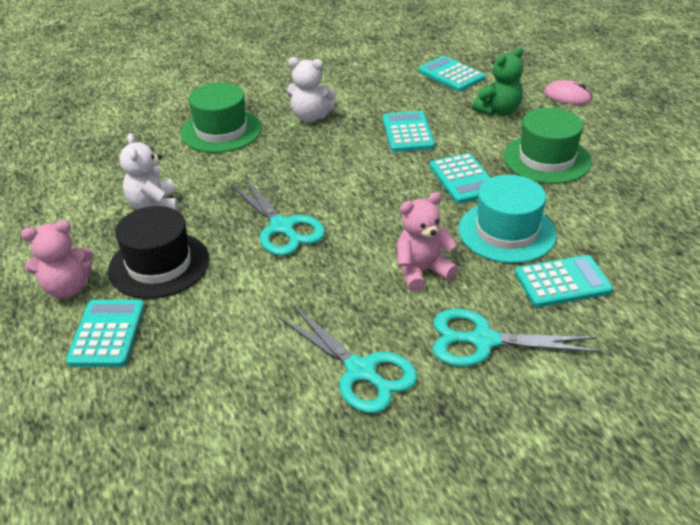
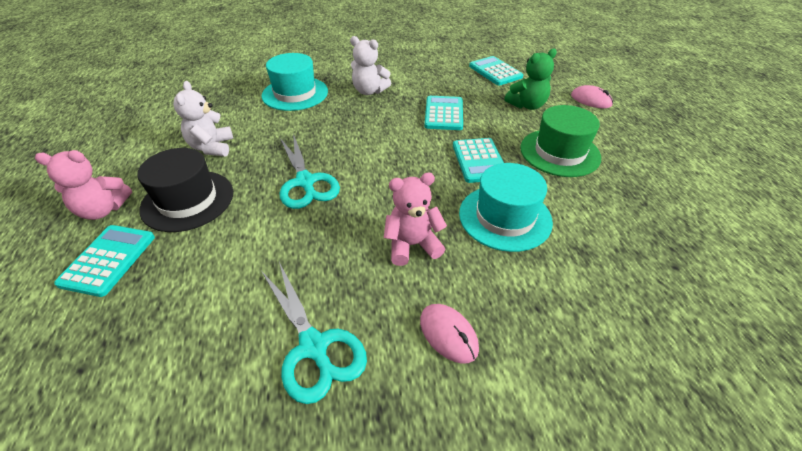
camera: 10 degrees right, 5 degrees up
(221, 131) = (295, 93): green hat -> turquoise hat
(483, 341) = (448, 334): turquoise scissors -> pink mouse
(562, 282) = (547, 280): turquoise calculator -> none

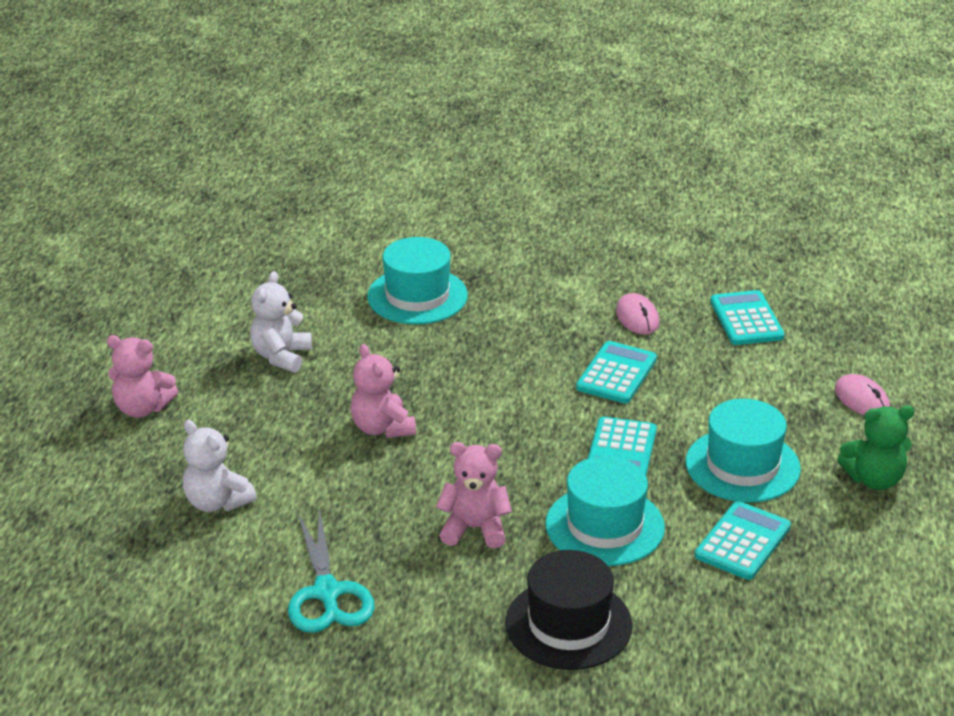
camera: 20 degrees right, 10 degrees down
(108, 260) = (143, 465): turquoise calculator -> turquoise calculator (742, 541)
(188, 200) = (237, 419): black hat -> black hat (568, 624)
(305, 182) = (382, 428): turquoise scissors -> pink teddy bear
(369, 91) = (527, 314): white teddy bear -> white teddy bear (217, 502)
(448, 334) = (464, 617): pink mouse -> pink mouse (637, 317)
(527, 105) = (752, 387): green teddy bear -> green teddy bear (874, 479)
(559, 152) = (742, 465): green hat -> turquoise hat

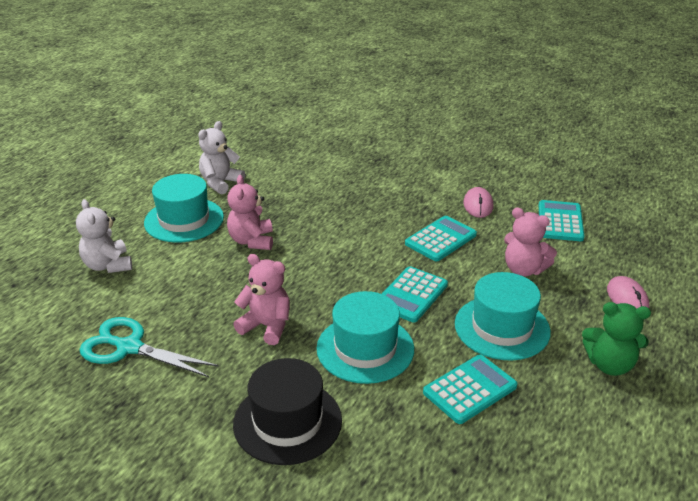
camera: 20 degrees right, 0 degrees up
(142, 408) = (111, 197): pink teddy bear -> pink teddy bear (524, 269)
(327, 593) = (129, 347): turquoise scissors -> turquoise scissors turned 105 degrees clockwise
(417, 296) = (334, 164): turquoise hat -> turquoise hat (184, 220)

